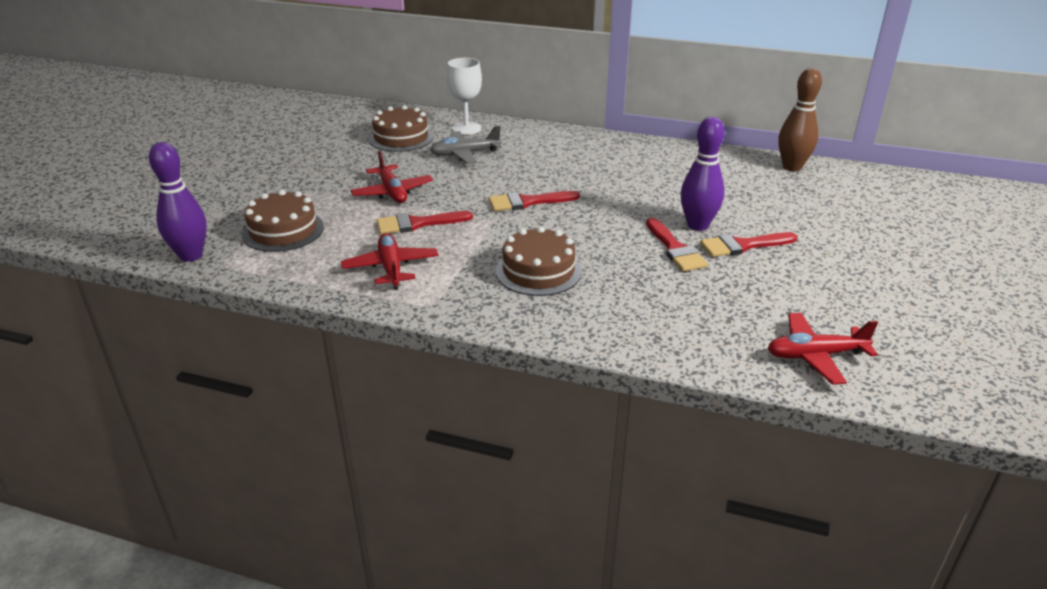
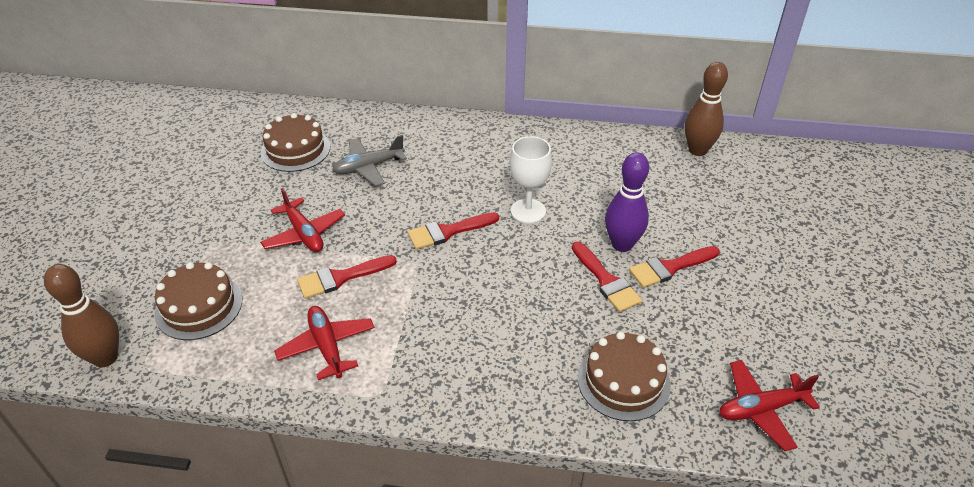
camera: 10 degrees left, 10 degrees up
(191, 255) = (105, 358): purple bowling pin -> brown bowling pin
(466, 128) = (362, 128): white goblet -> white goblet (528, 211)
(538, 271) = (478, 330): brown cake -> brown cake (623, 381)

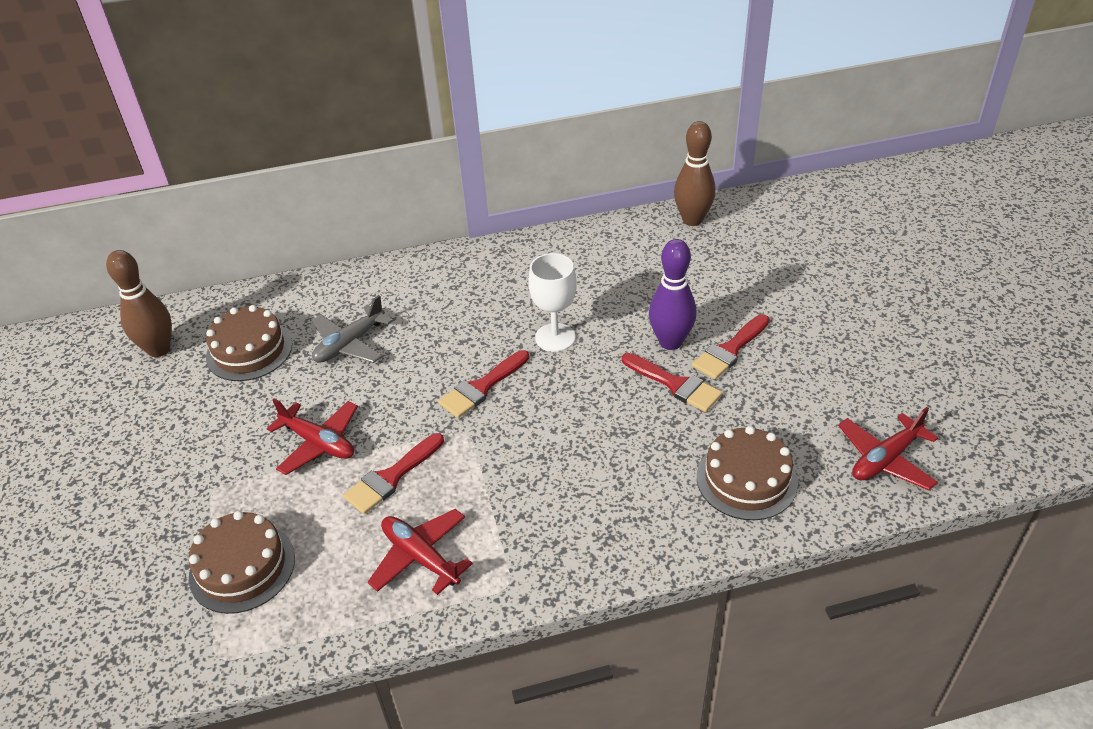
camera: 20 degrees left, 0 degrees up
(105, 358) = (162, 666): brown bowling pin -> brown bowling pin (159, 349)

